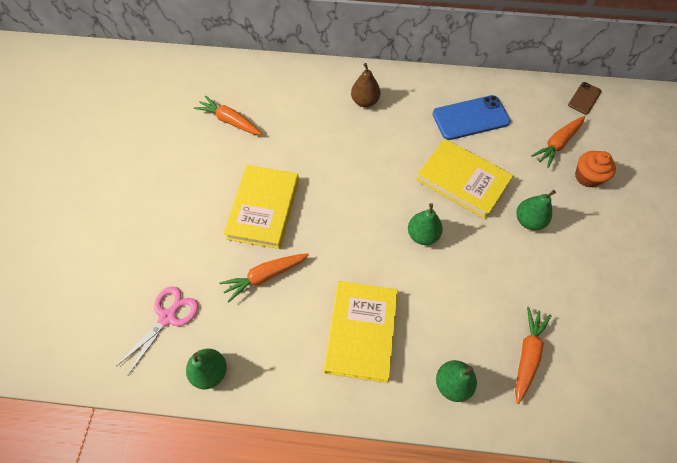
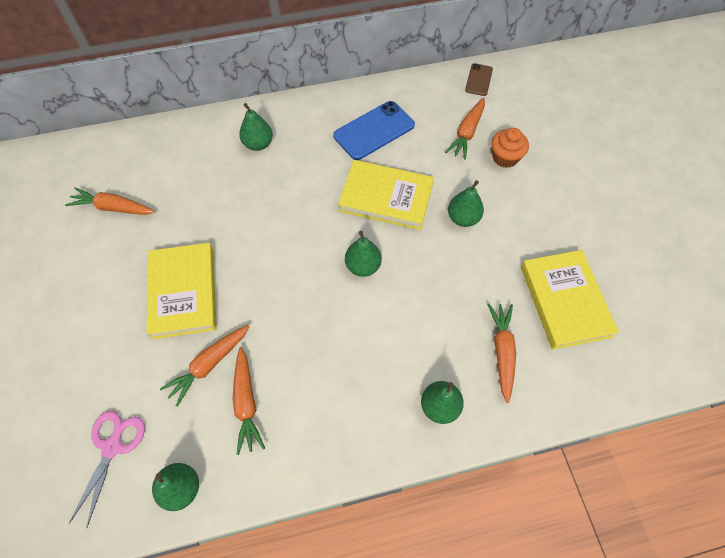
camera: 20 degrees left, 0 degrees up
(285, 319) = (246, 403): none -> orange carrot
(361, 332) = (332, 387): yellow book -> yellow book (564, 301)
(365, 101) = (258, 144): brown pear -> green pear

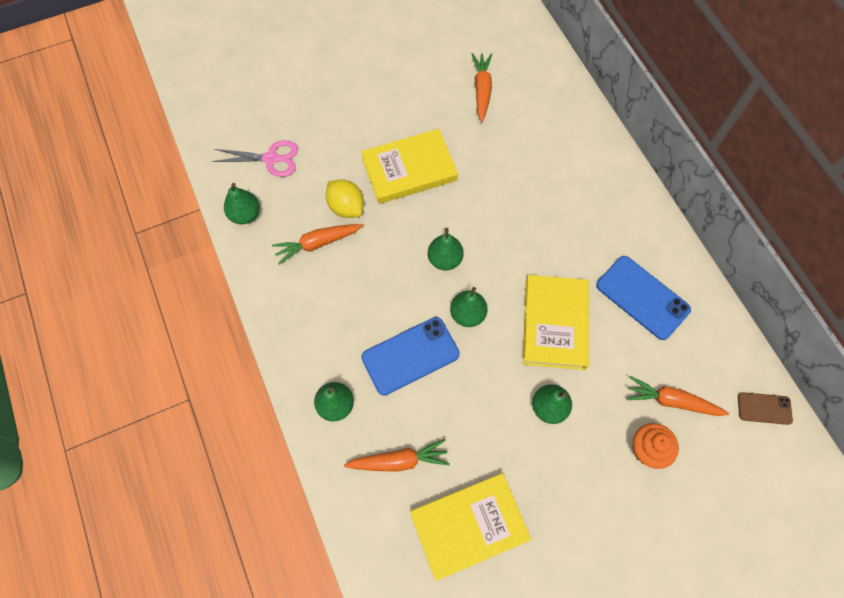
camera: 80 degrees right, 5 degrees up
(209, 365) = (346, 207): orange carrot -> yellow lemon
(258, 144) = (589, 188): green pear -> green pear (445, 259)
(397, 325) = (410, 355): none -> blue phone

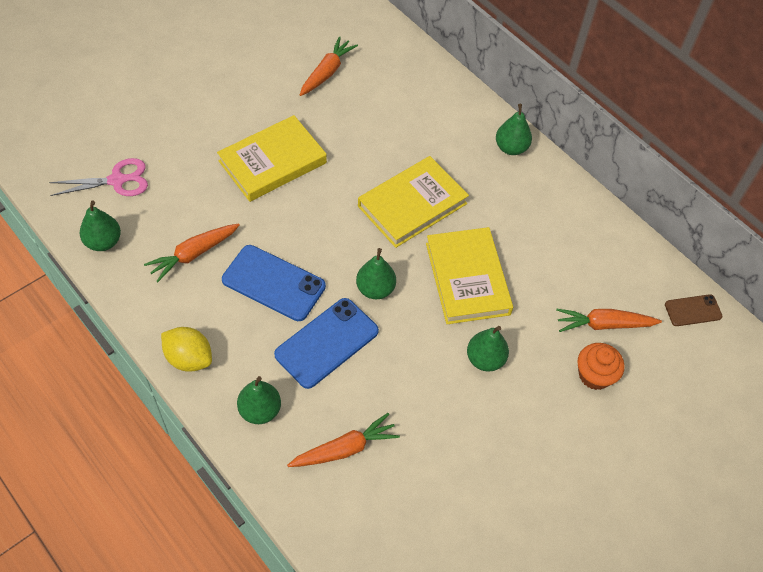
camera: 20 degrees left, 10 degrees down
(346, 207) = (215, 212): yellow lemon -> yellow lemon (189, 358)
(445, 259) = (336, 241): green pear -> green pear (511, 148)
(469, 526) = (437, 494): yellow book -> yellow book (412, 205)
(482, 90) = (327, 72): orange carrot -> orange carrot turned 45 degrees clockwise
(642, 297) = (546, 235): blue phone -> blue phone (273, 283)

